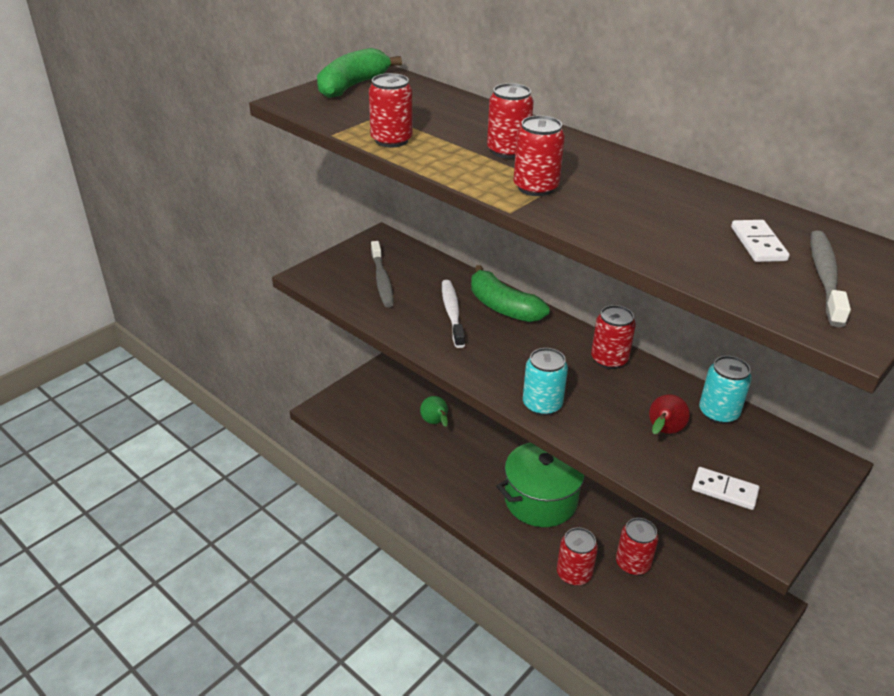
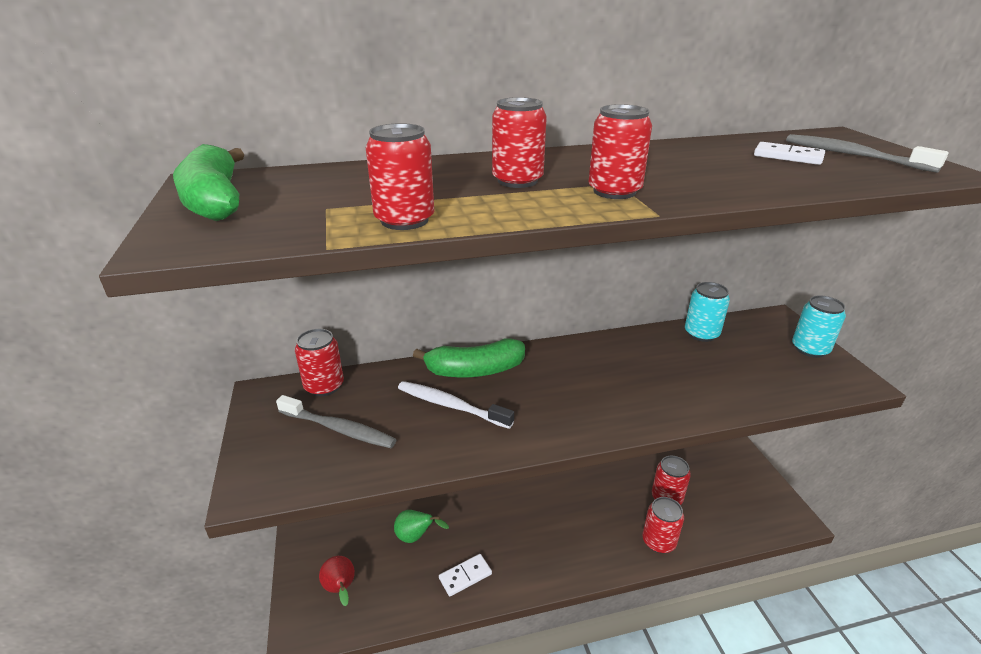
camera: 55 degrees left, 5 degrees down
(540, 500) = (567, 515): green pot -> none
(542, 404) = (636, 415): turquoise can -> turquoise can (810, 349)
(609, 359) = (600, 350): red can -> red can (324, 386)
(663, 432) = (711, 368): red pear -> red pear (341, 589)
(724, 490) = (794, 373): white domino -> white domino (465, 576)

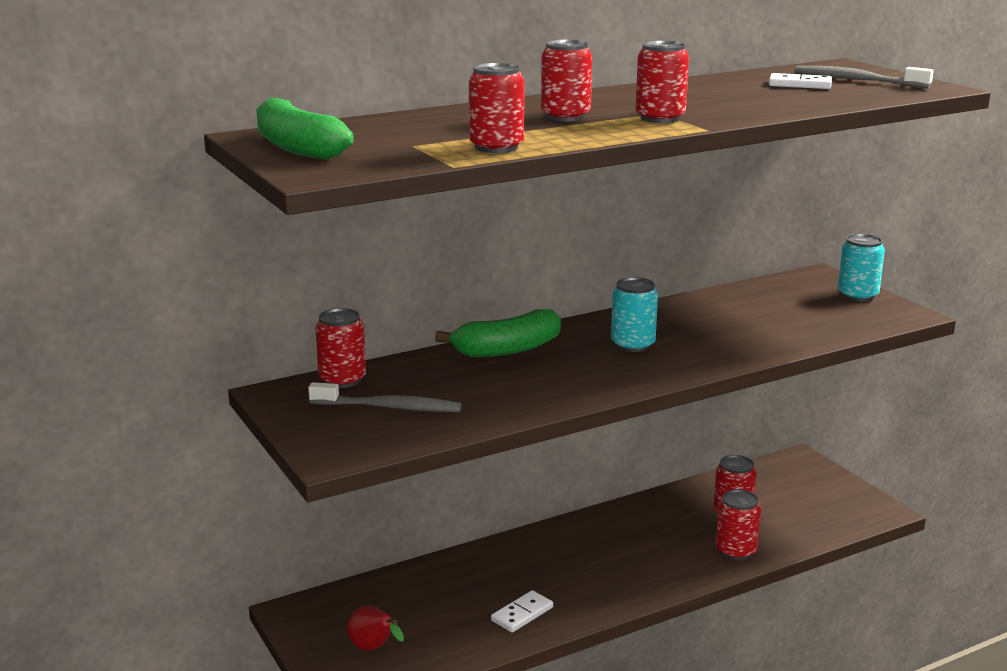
camera: 15 degrees left, 10 degrees down
(416, 537) = (443, 592): green pear -> none
(451, 406) = (500, 377): white toothbrush -> none
(701, 334) = (741, 295): turquoise can -> turquoise can (632, 345)

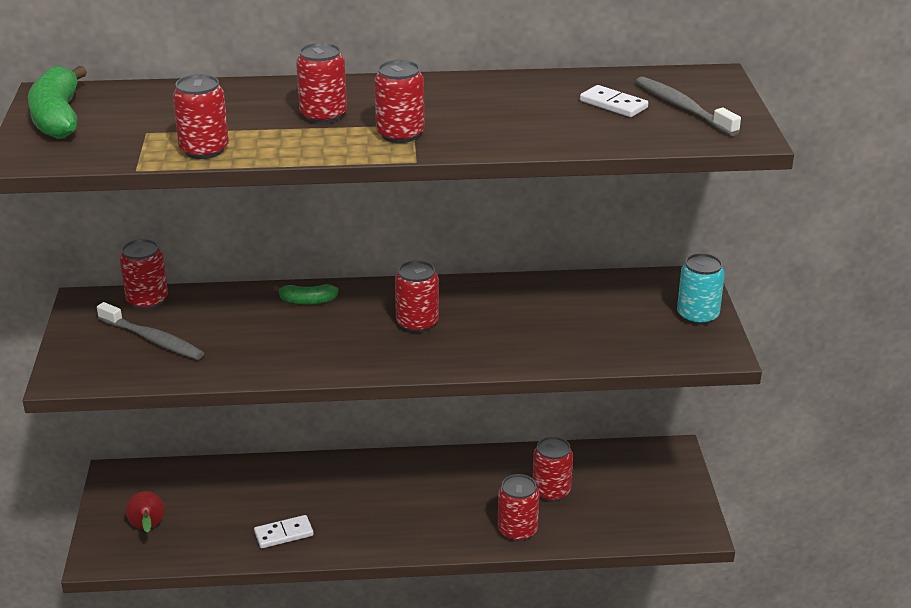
camera: 25 degrees right, 10 degrees up
(507, 349) = (307, 301): green banana -> green banana, size x0.53
(632, 345) = (417, 323): turquoise can -> red can

